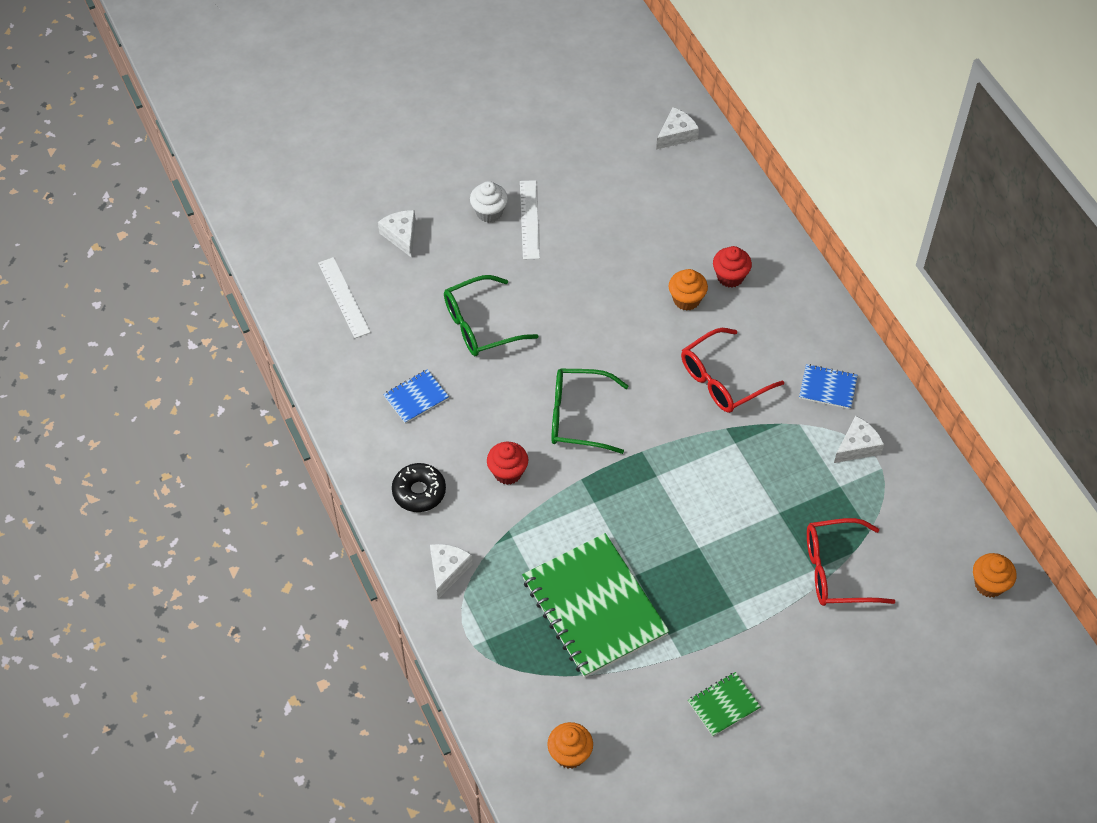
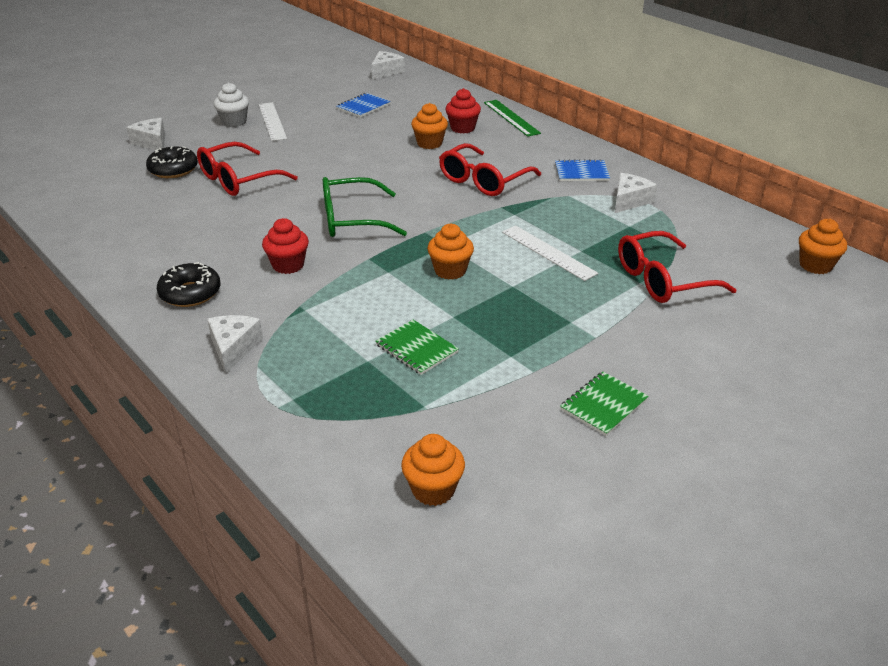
camera: 15 degrees left, 20 degrees down
(344, 297) = (96, 181): white ruler -> white ruler (548, 252)
(416, 397) = (179, 230): blue notebook -> blue notebook (363, 106)
(419, 293) = (173, 170): none -> black donut
(481, 325) = (239, 179): green glasses -> red glasses
(594, 607) = (417, 349): green notebook -> green notebook, size x0.45
(650, 513) = (450, 271): none -> orange cupcake
(790, 267) = (511, 118): none -> green ruler

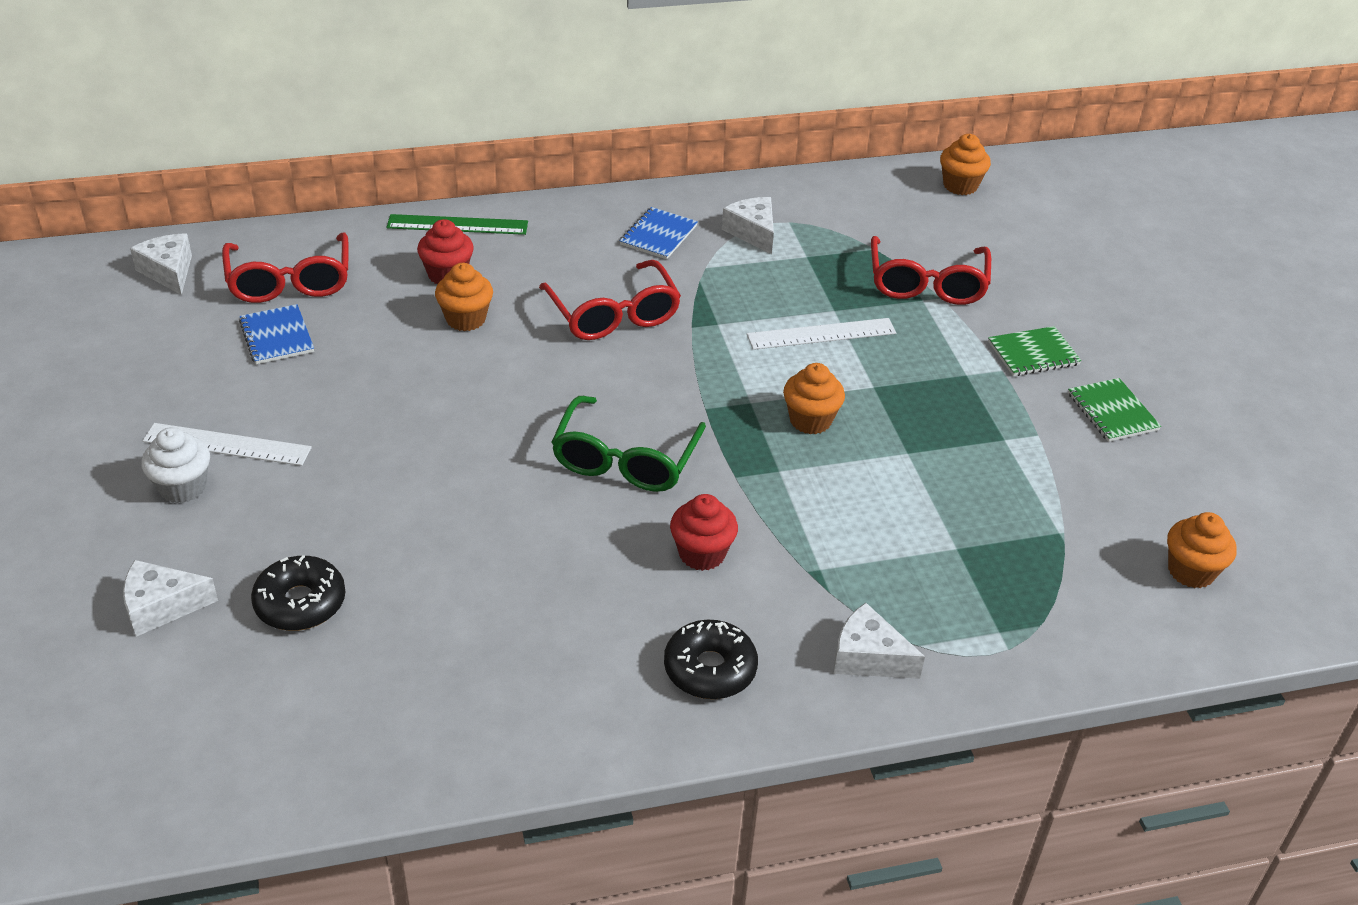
camera: 65 degrees left, 5 degrees up
(239, 179) = (407, 536): red glasses -> red glasses (290, 280)
(417, 349) = (954, 502): green notebook -> green notebook (1033, 353)

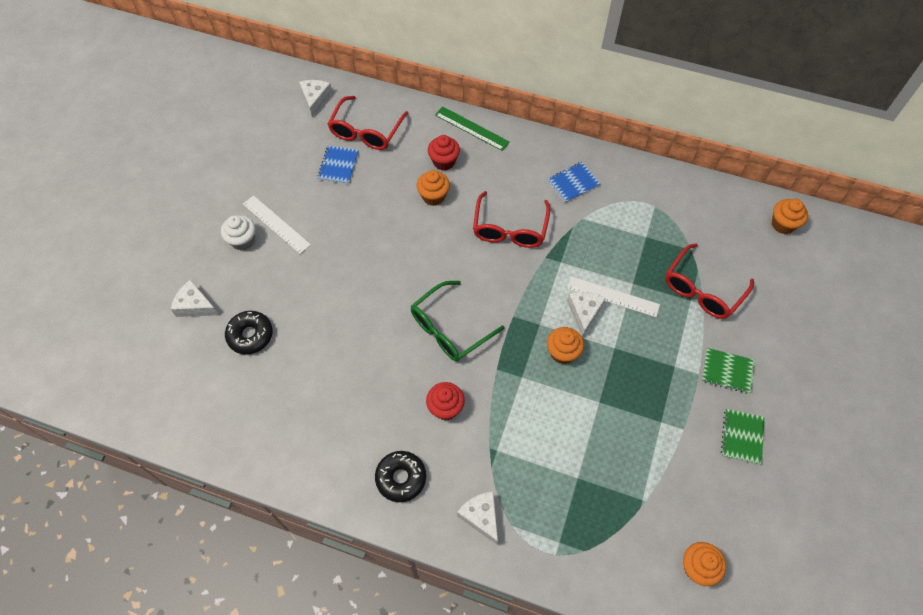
camera: 35 degrees right, 20 degrees up
(752, 232) = (628, 204): white cheese -> white cheese (584, 313)

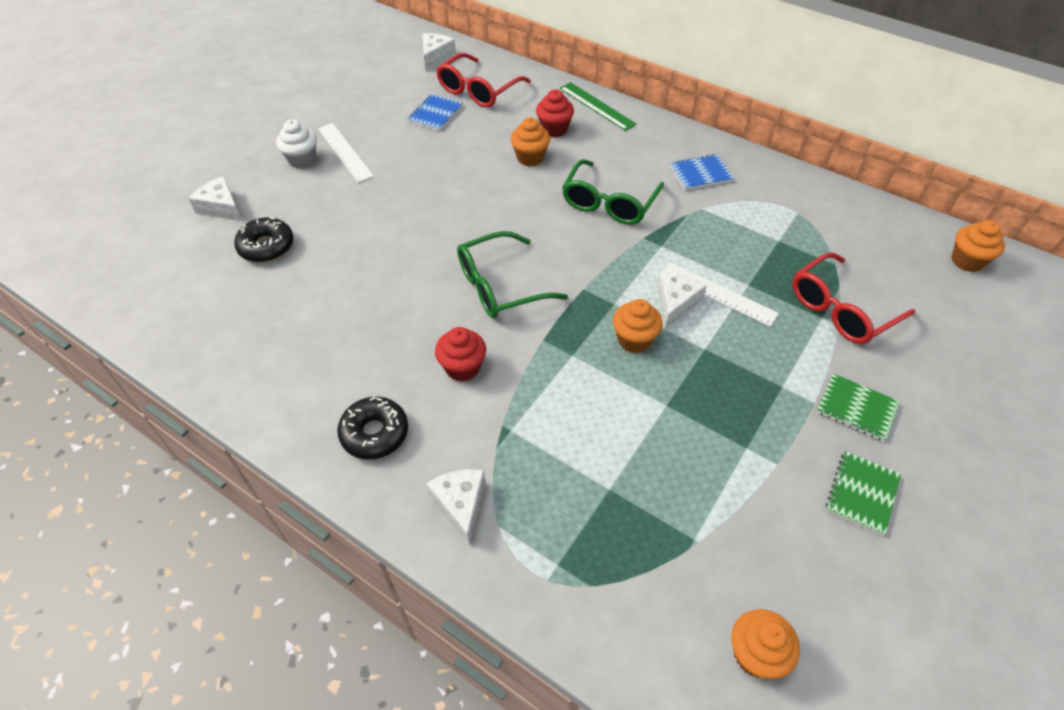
camera: 15 degrees right, 10 degrees down
(510, 228) = (609, 202): red glasses -> green glasses

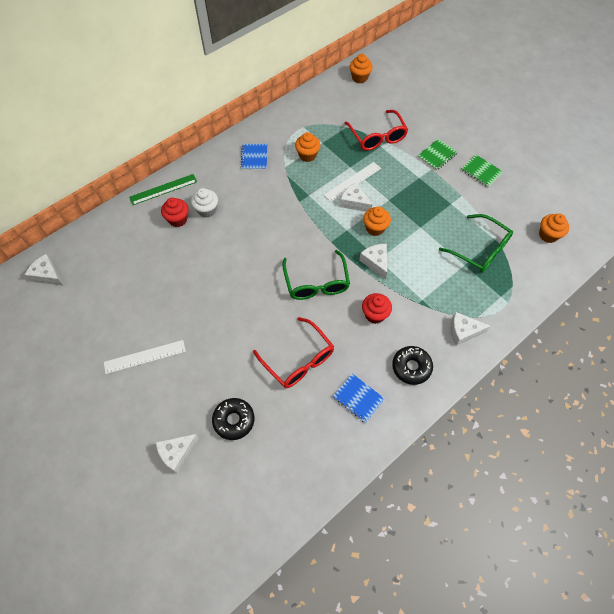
camera: 75 degrees left, 10 degrees up
(302, 160) = (141, 389): white cupcake -> white cupcake (207, 210)
(435, 114) = (125, 288): blue notebook -> blue notebook (358, 398)
(478, 90) = (109, 254): red glasses -> red glasses (298, 359)
(530, 158) = (202, 240): orange cupcake -> orange cupcake (307, 155)
(565, 352) = (375, 262): none -> white cheese
(609, 202) = (263, 209): green glasses -> green glasses (479, 249)

